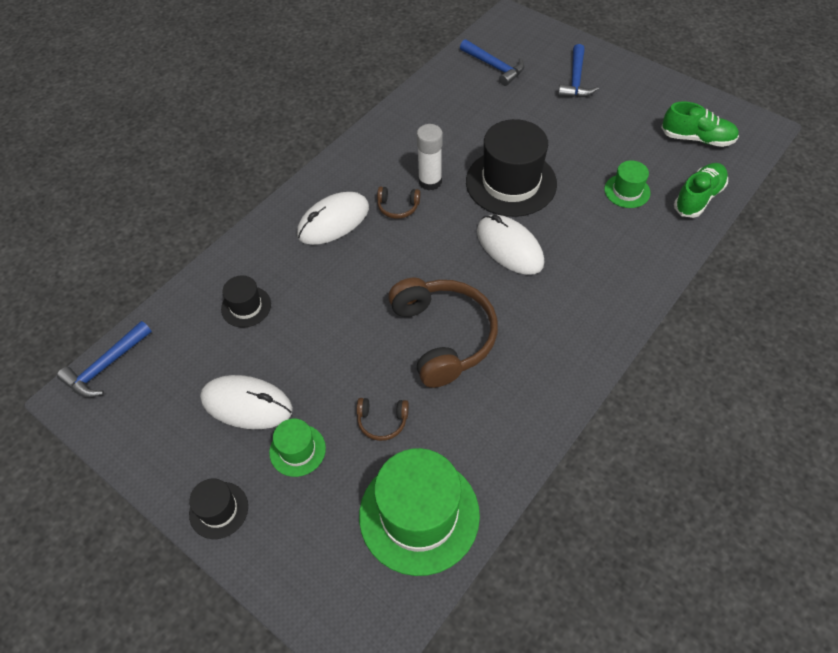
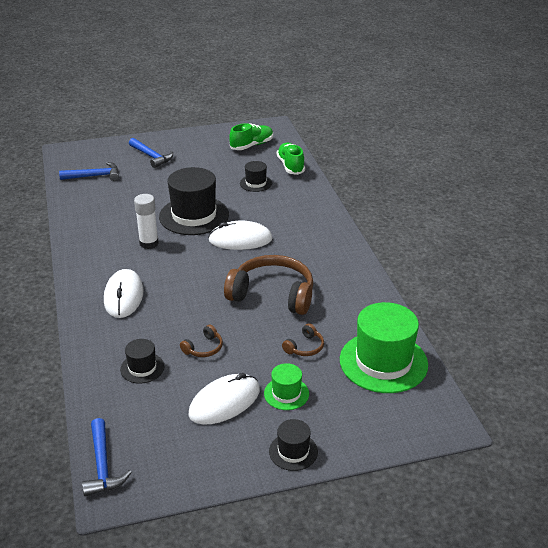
camera: 55 degrees left, 20 degrees down
(398, 207) = (151, 265): brown headphones -> brown headphones (204, 348)
(627, 191) = (256, 183): green hat -> black hat

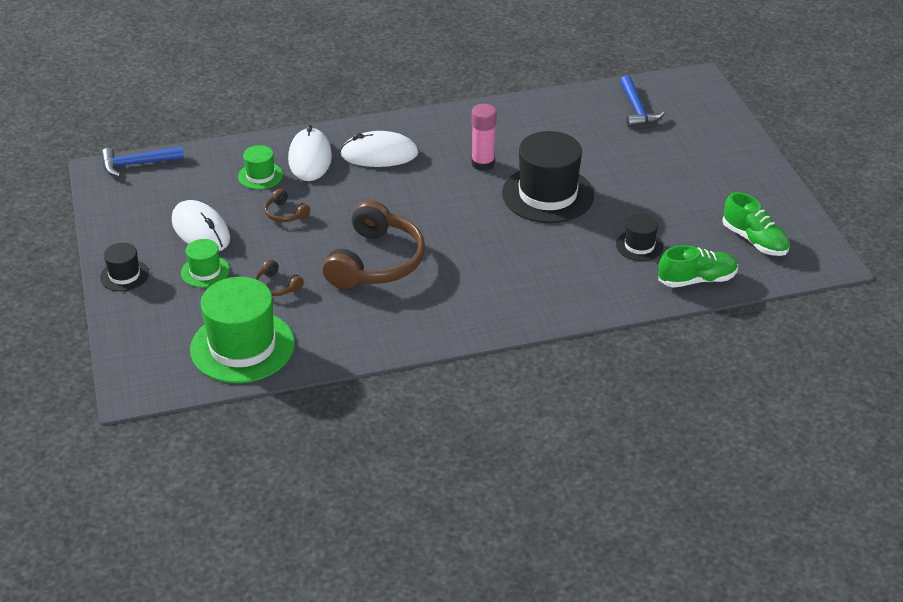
camera: 90 degrees right, 5 degrees up
(142, 368) = (260, 176): black hat -> green hat
(149, 243) = (483, 163): white glue stick -> pink glue stick
(151, 156) = (698, 150): blue hammer -> none
(240, 240) = (493, 234): white mouse -> white mouse (310, 158)

